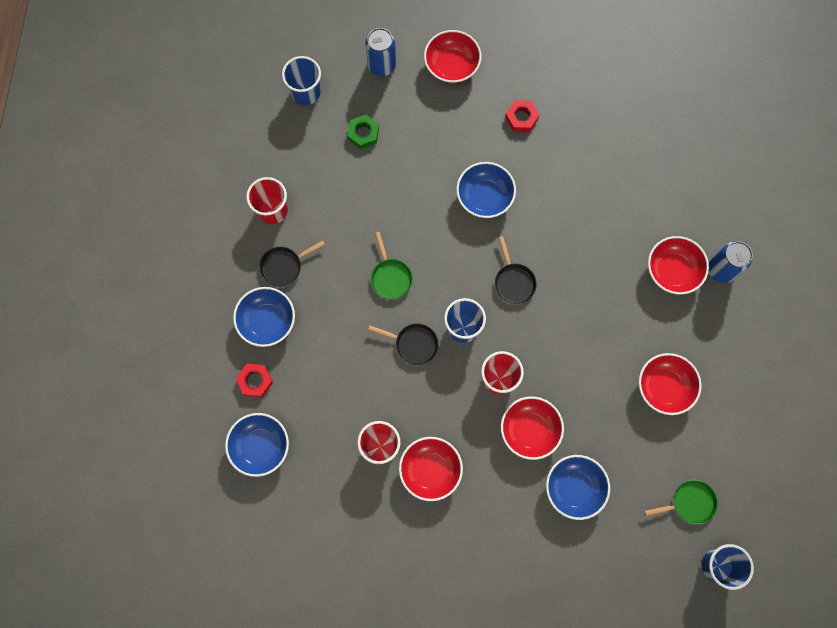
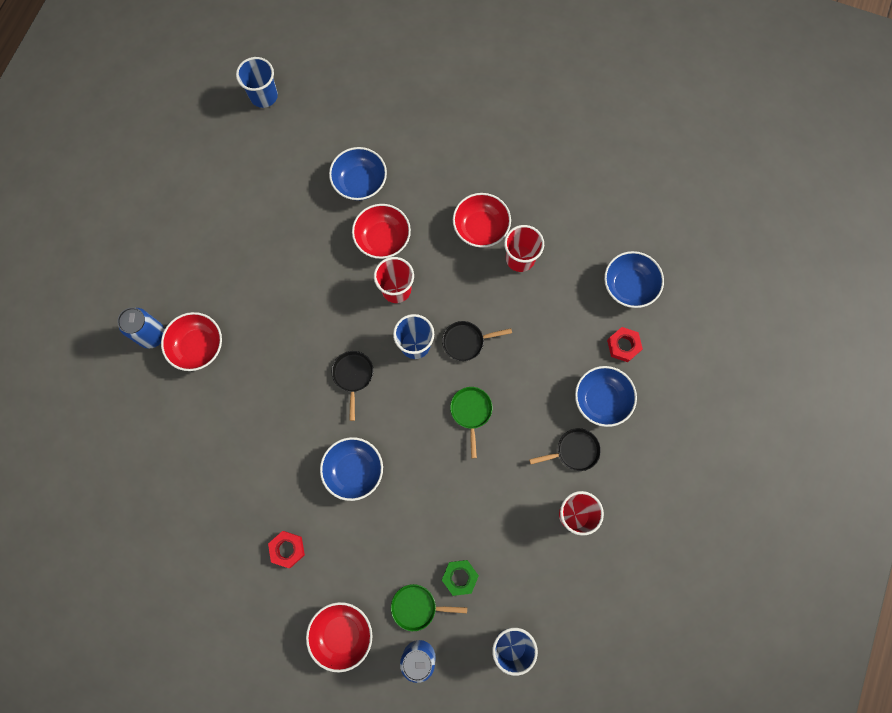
camera: 165 degrees left, 0 degrees up
(413, 344) = (466, 341): black pan -> black pan turned 45 degrees counterclockwise
(664, 387) = (249, 244): red bowl -> none
(689, 503) = (266, 147): green pan -> green pan (417, 607)

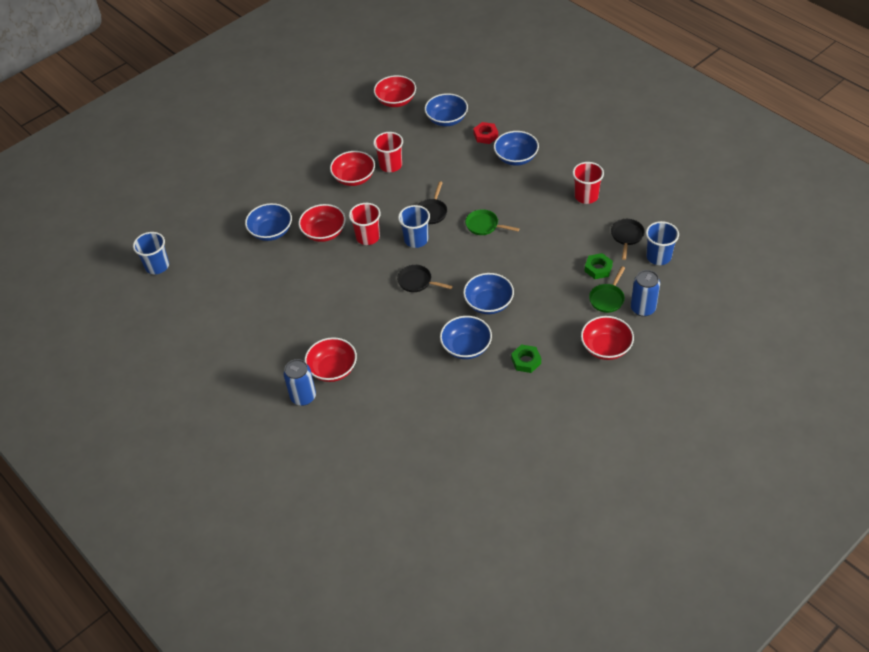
camera: 60 degrees left, 25 degrees down
(281, 474) = (466, 347): none -> blue bowl
(287, 549) = (526, 361): red nut -> green nut
(574, 451) = (543, 182): black pan -> black pan (627, 236)
(632, 210) = (396, 101): none -> red bowl

